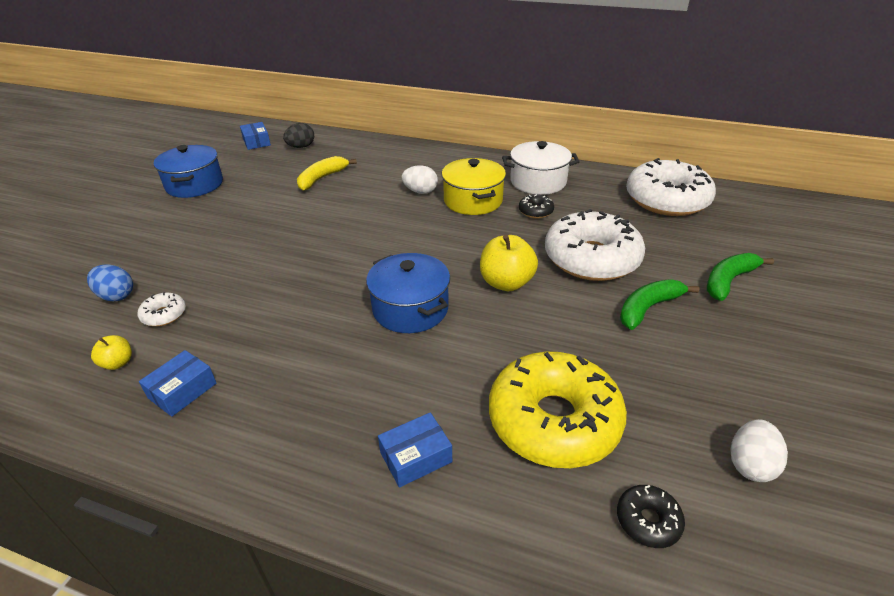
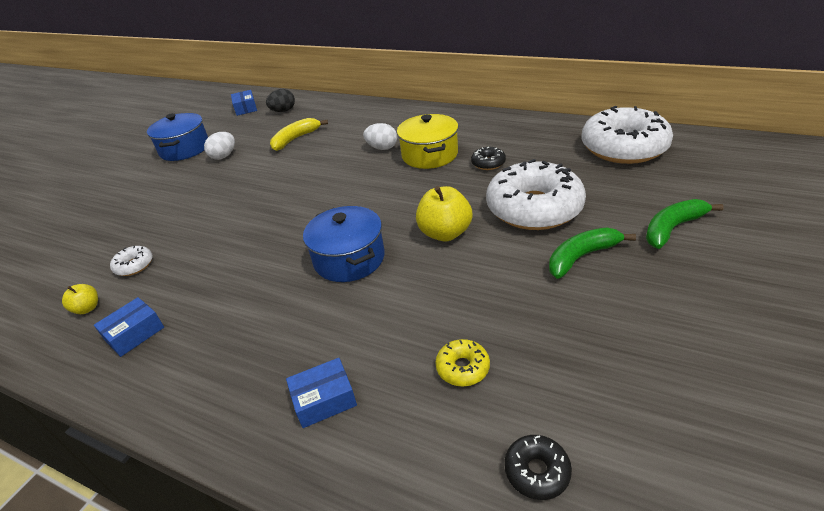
camera: 10 degrees right, 0 degrees up
(116, 296) = (99, 249): blue egg -> none
(538, 181) = (496, 134): white pot -> none
(553, 421) = (462, 368): yellow donut -> yellow donut, size x0.41
(750, 464) = (657, 418): white egg -> white egg (224, 156)

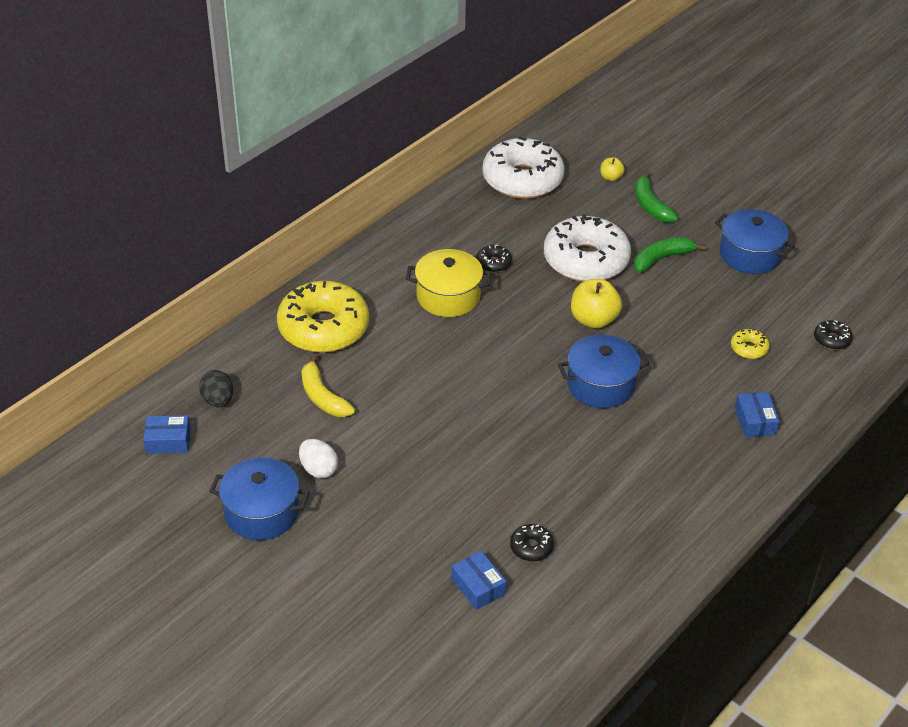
camera: 80 degrees left, 5 degrees up
(87, 308) = (588, 580): yellow apple -> yellow apple (611, 177)
(134, 265) = (531, 547): white donut -> black donut
(134, 333) = (641, 537): blue box -> blue box (478, 586)
(366, 121) = (323, 328): none -> yellow donut
(382, 148) = (405, 327): white egg -> none
(581, 257) = (662, 259): green banana -> green banana turned 75 degrees clockwise
(662, 333) = (749, 255): none -> blue pot

